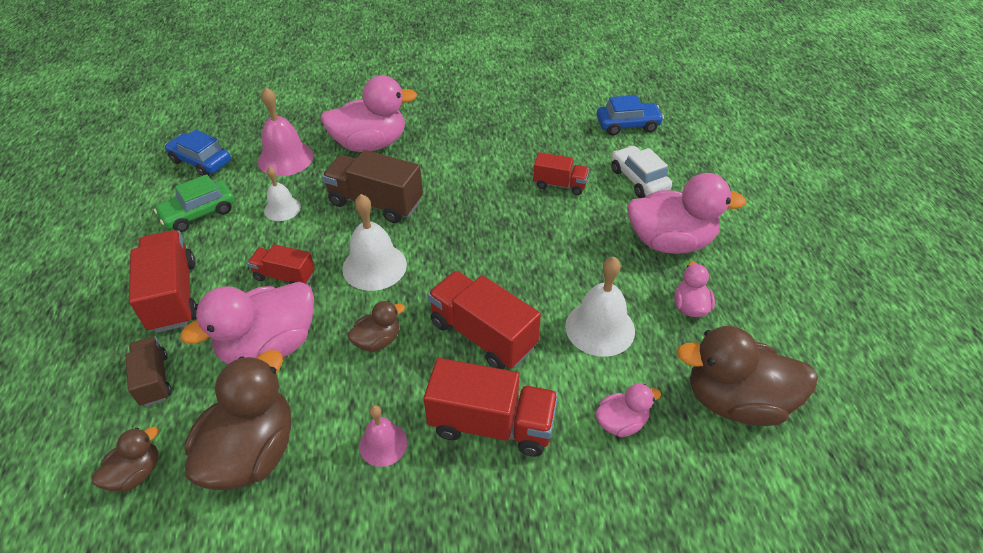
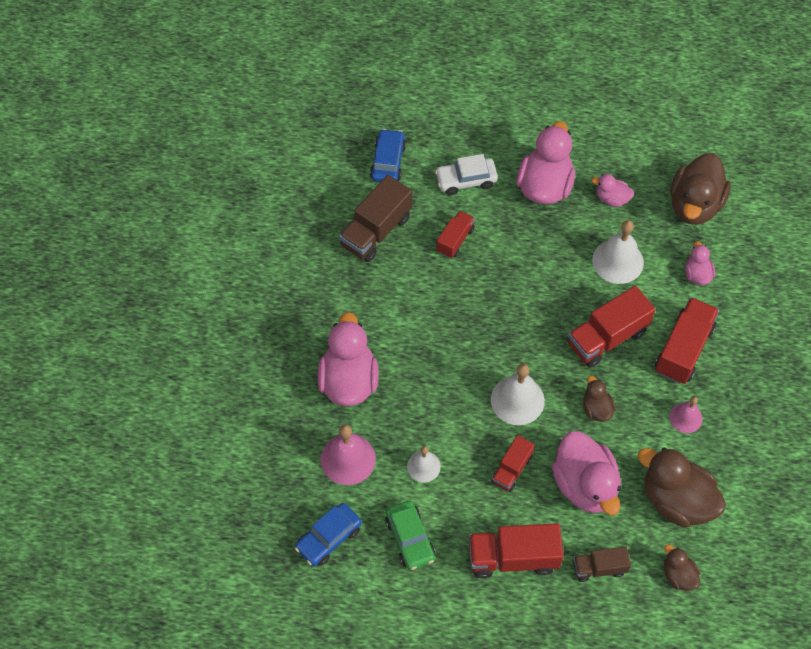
camera: 75 degrees left, 15 degrees up
(376, 203) = (437, 388): brown truck -> brown truck (376, 231)

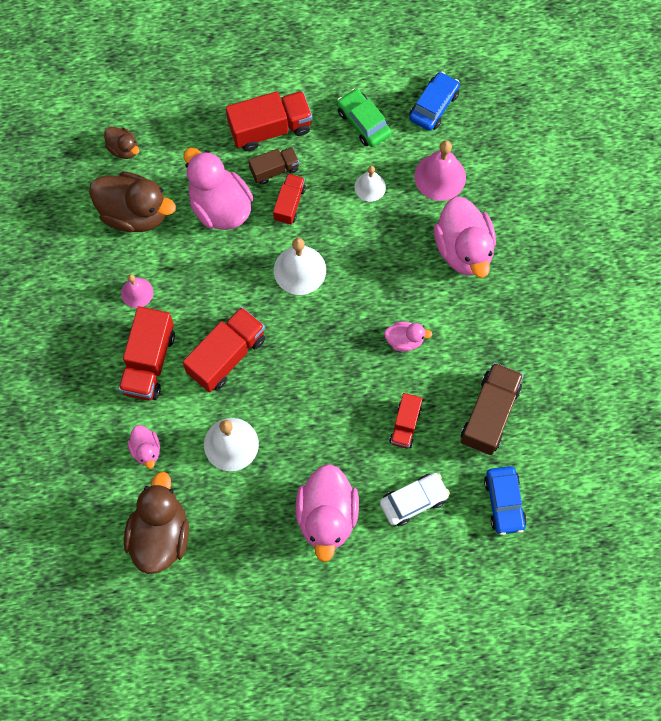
camera: 165 degrees right, 10 degrees up
(596, 408) = (223, 280): brown duck -> none
(599, 568) = (193, 138): brown truck -> brown truck (274, 170)
(612, 198) = (251, 519): pink duck -> pink duck (404, 340)

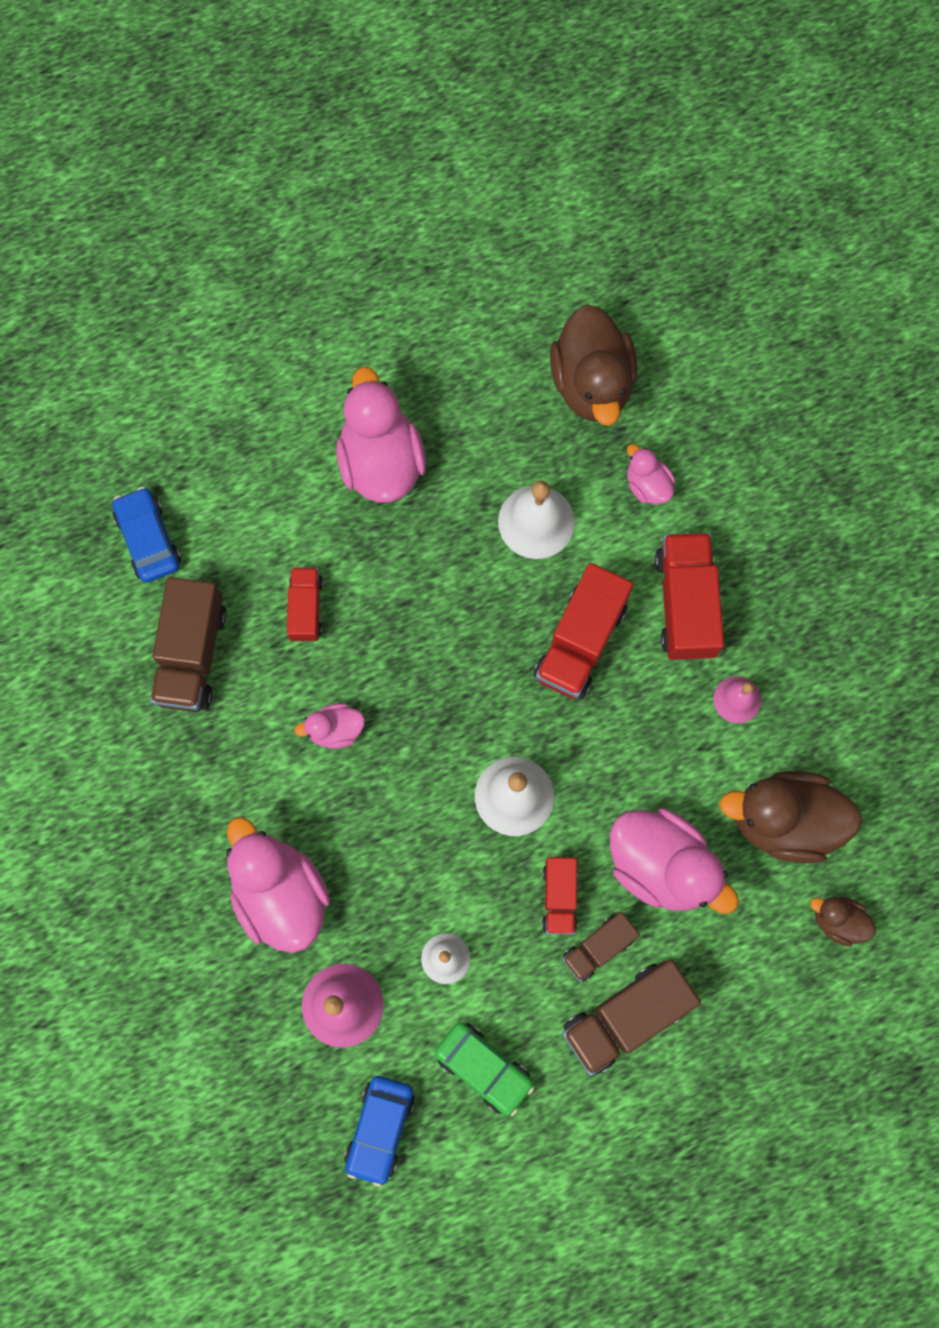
camera: 165 degrees right, 5 degrees up
(270, 128) = (625, 1017): red truck -> brown truck
(413, 501) = (271, 510): white car -> none

